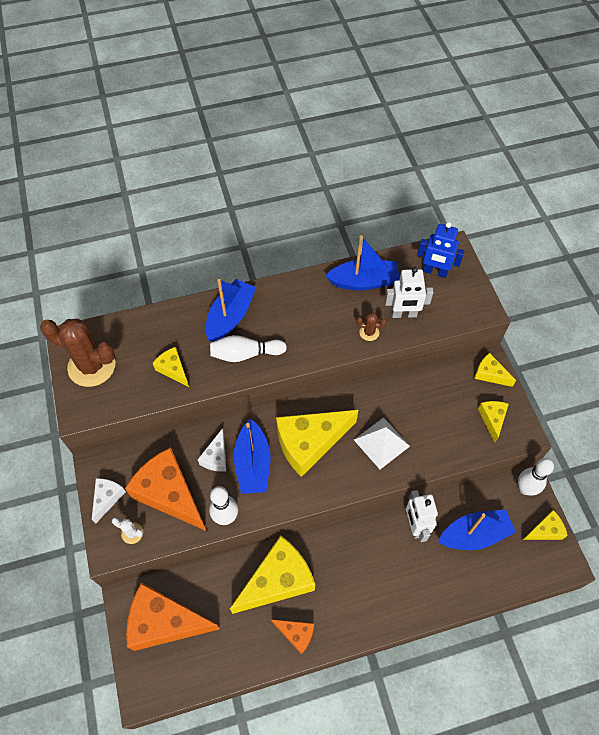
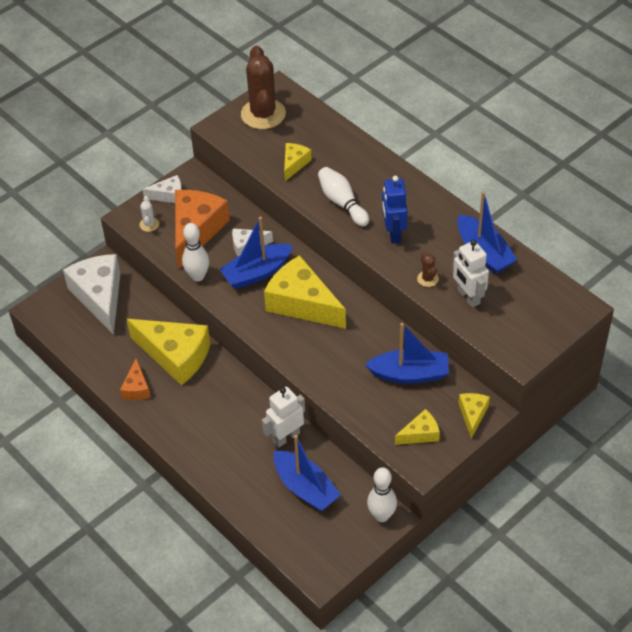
camera: 65 degrees right, 10 degrees down
(165, 622) = (100, 297): orange cheese -> white cheese
(230, 316) = (373, 176): blue boat -> blue boat (410, 374)
(381, 442) = (337, 355): white pyramid -> none
(435, 272) = (539, 303): blue robot -> blue robot (393, 233)
(545, 530) = (346, 547): yellow cheese -> none

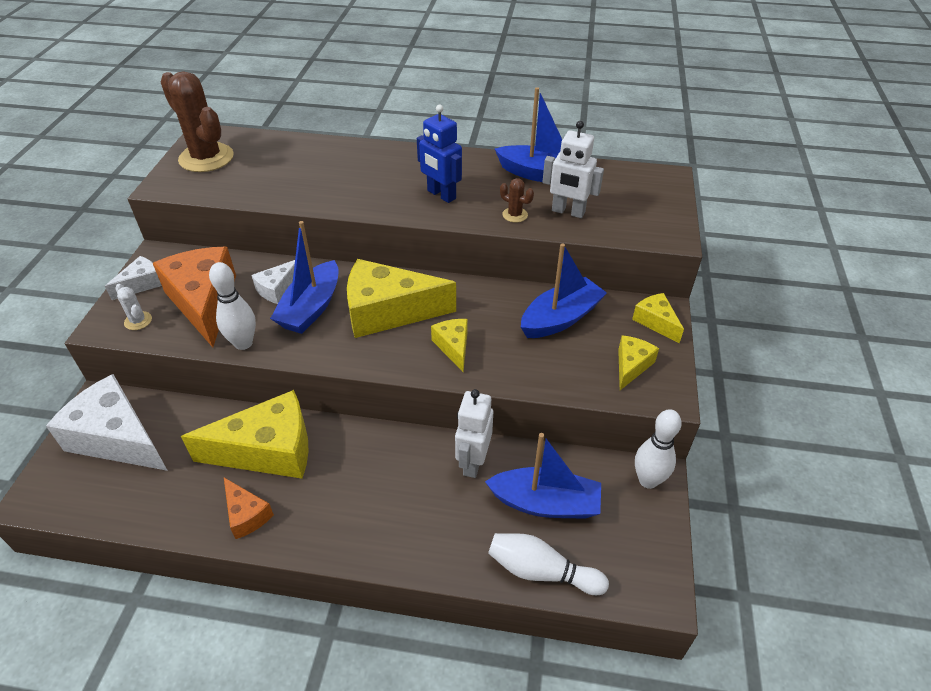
camera: 40 degrees left, 5 degrees down
(294, 164) = (280, 182): yellow cheese -> yellow cheese (453, 347)
(342, 203) = (363, 193): white bowling pin -> white bowling pin (541, 571)

